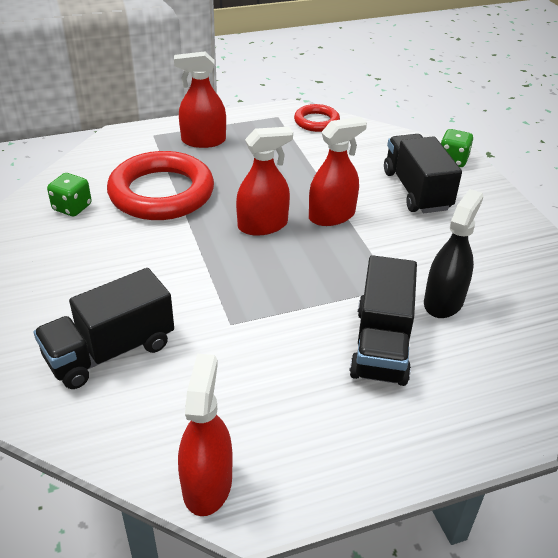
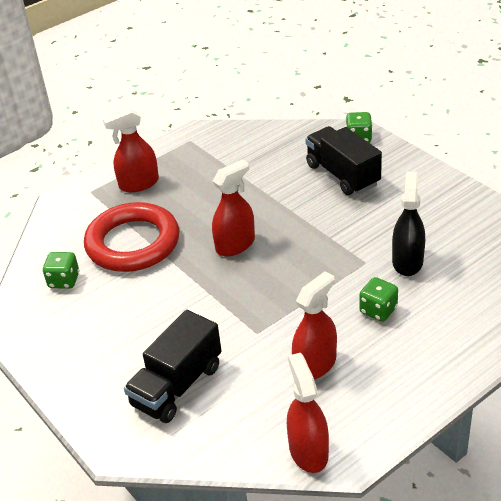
camera: 15 degrees left, 0 degrees up
(316, 121) = (227, 135): red ring -> none
(332, 216) = (286, 218): red spray bottle -> red spray bottle (315, 364)
(381, 344) = (378, 310): black truck -> green dice

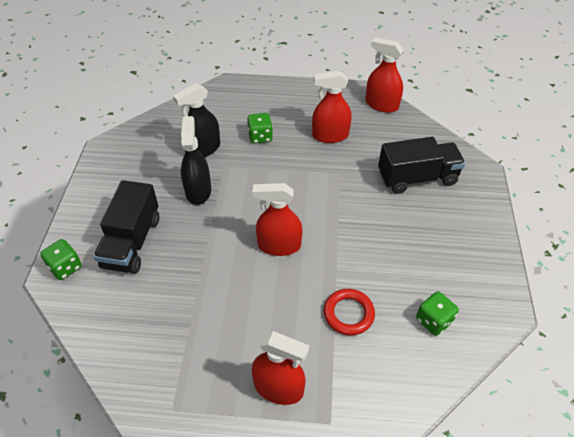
camera: 140 degrees left, 10 degrees up
(133, 243) = (348, 314): red ring -> red ring, size x0.51
(308, 451) = (381, 105): red spray bottle -> red spray bottle turned 90 degrees clockwise
(354, 232) = (198, 191): none -> black spray bottle

